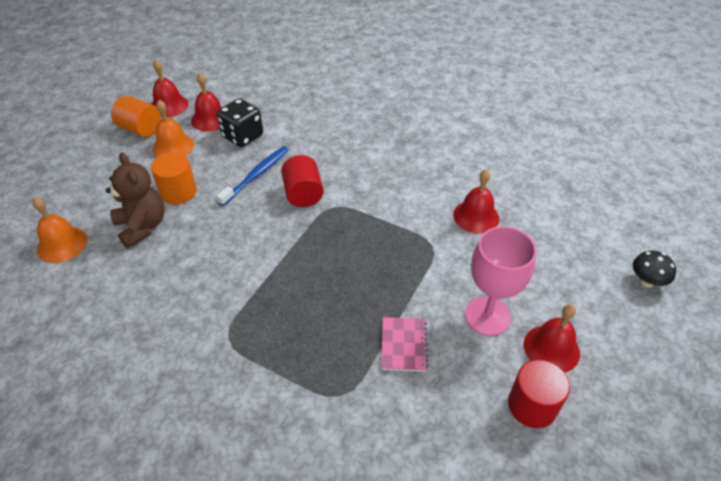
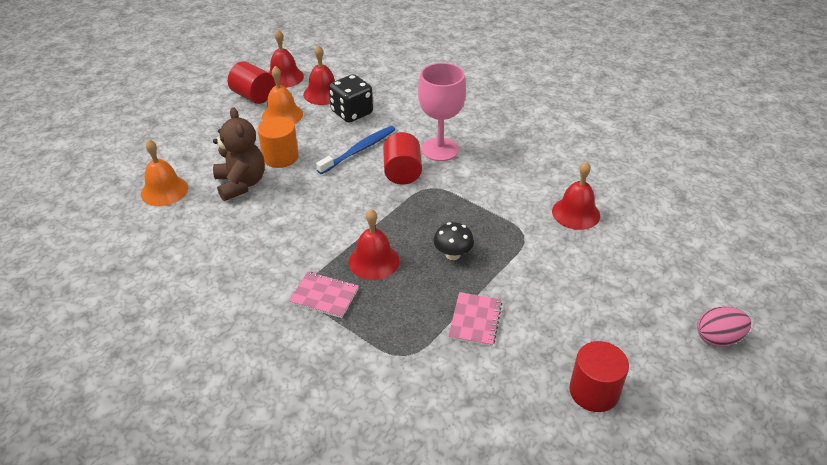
camera: 10 degrees right, 5 degrees down
(140, 129) = (253, 96): orange cylinder -> red cylinder
(248, 340) = (324, 296): none -> pink notebook
(487, 316) = (566, 306): pink goblet -> pink goblet (440, 149)
(551, 348) = (626, 344): red bell -> red bell (374, 261)
(632, 329) = (718, 338): none -> pink egg
(646, 281) = (745, 296): black mushroom -> black mushroom (453, 254)

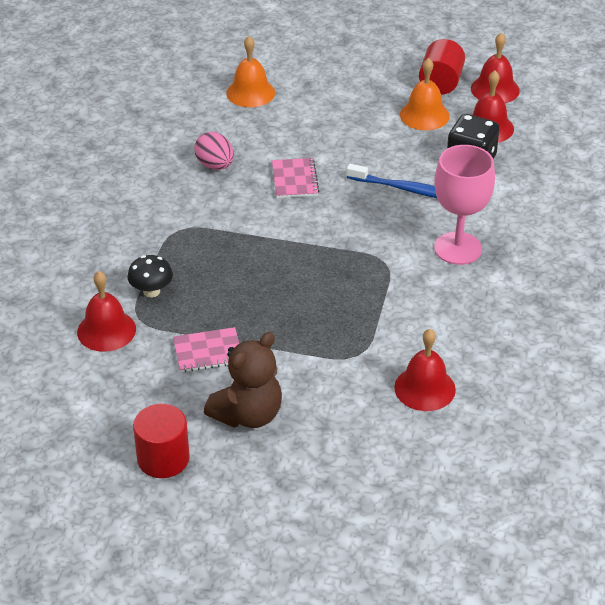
camera: 65 degrees right, 0 degrees up
(241, 184) = (294, 133): brown teddy bear -> brown teddy bear (248, 415)
(280, 157) = (354, 141): orange cylinder -> none
(324, 296) = (179, 243): pink notebook -> pink notebook (294, 179)
(374, 261) = (245, 258): red bell -> red bell (106, 330)
(402, 172) = (394, 233): red cylinder -> none
(453, 254) = (290, 309): black mushroom -> black mushroom (151, 291)
(718, 338) = (292, 546): pink egg -> pink egg (215, 165)

